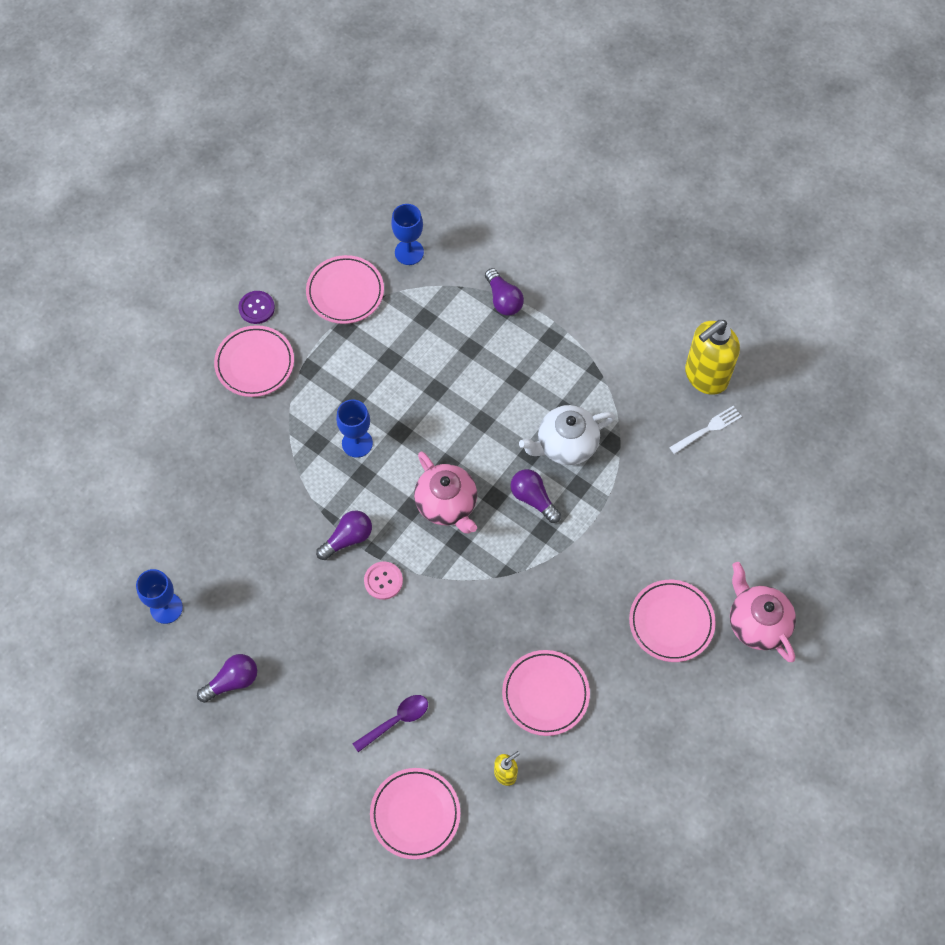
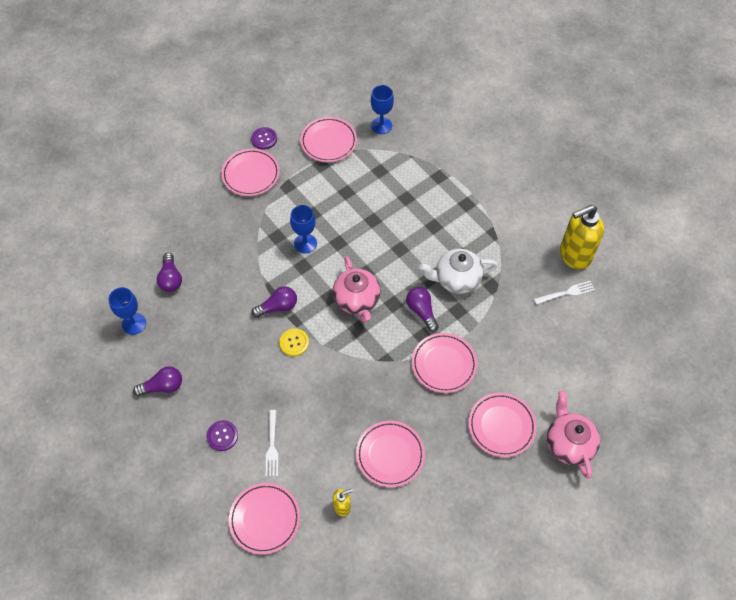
camera: 15 degrees right, 5 degrees down
(329, 725) = (222, 436): none -> purple button
(383, 581) = (294, 343): pink button -> yellow button
(396, 721) = (272, 446): purple spoon -> white fork
(503, 300) = (439, 171): purple light bulb -> purple light bulb (171, 279)
(580, 561) = (444, 364): none -> pink plate

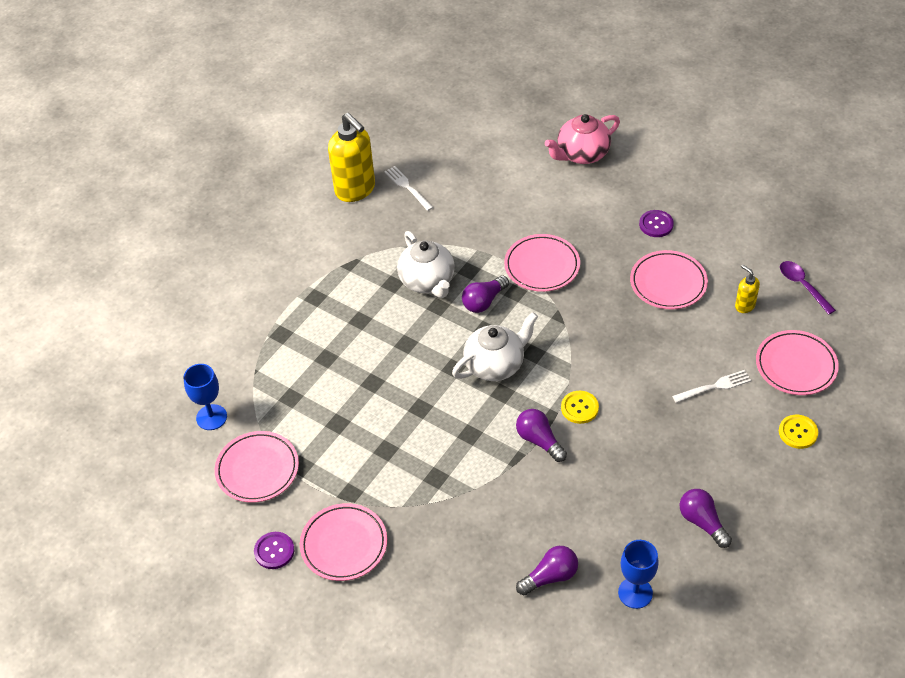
camera: 105 degrees left, 10 degrees down
(203, 489) = (798, 432): none -> yellow button
(222, 436) = (729, 437): purple button -> purple button (656, 224)
(305, 243) = (435, 442): blue goblet -> none
(345, 568) = (803, 286): none -> purple spoon
(357, 300) = (495, 365): pink teapot -> white teapot
(501, 426) = (589, 205): pink plate -> none

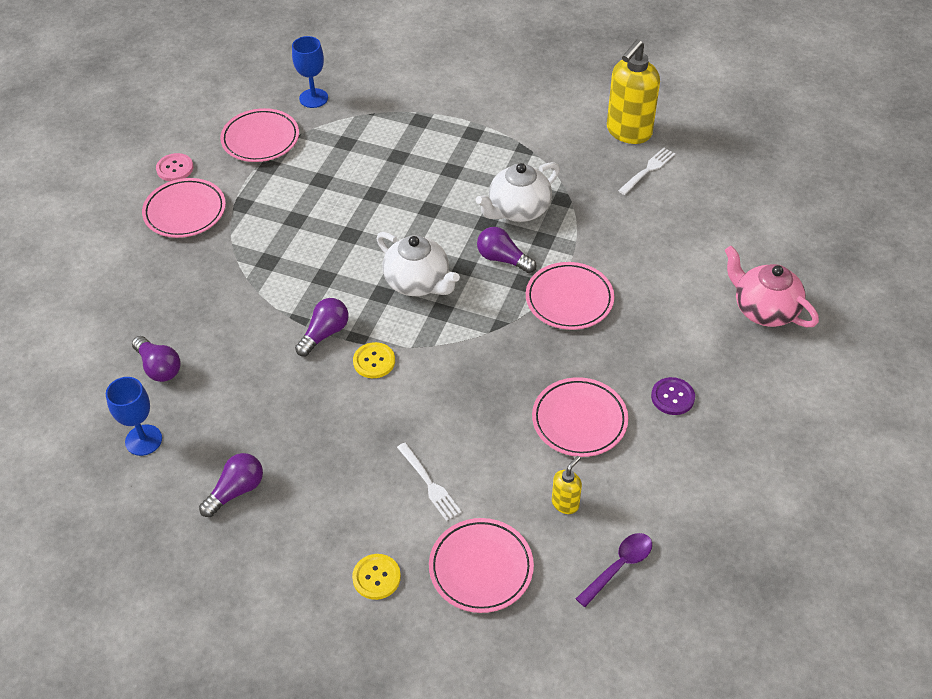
camera: 75 degrees right, 0 degrees up
(274, 551) = (175, 168): purple button -> pink button

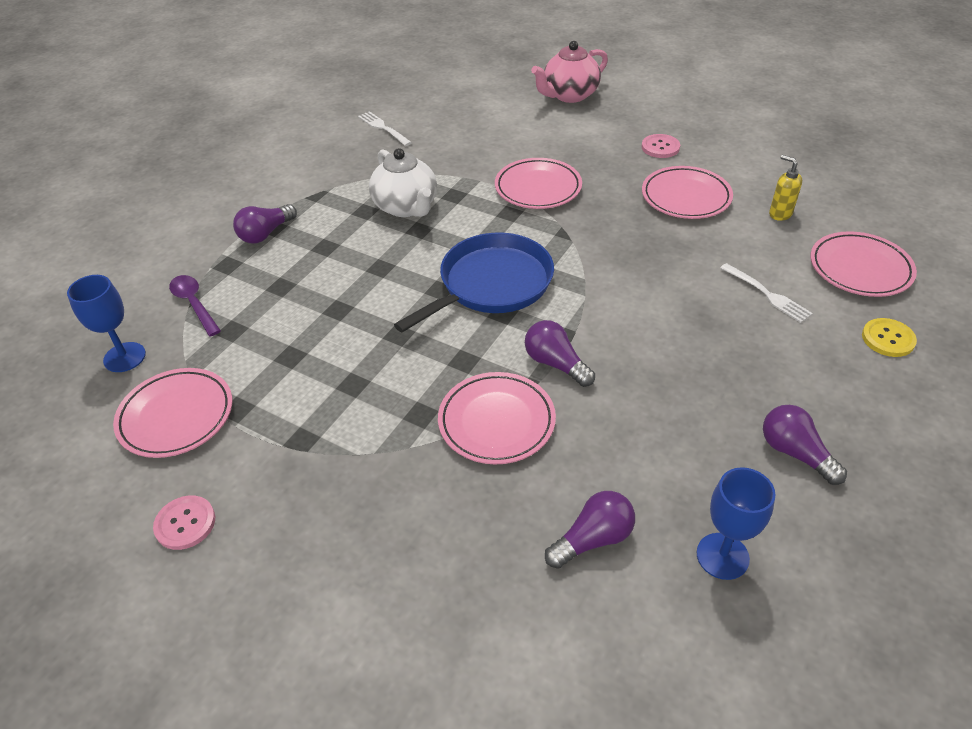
camera: 80 degrees left, 5 degrees down
(185, 211) = (288, 509): pink plate -> pink plate (496, 421)
(374, 361) = (603, 325): yellow button -> none
(418, 282) = (491, 284): white teapot -> blue pan
(429, 484) = (767, 294): white fork -> white fork turned 75 degrees clockwise
(503, 259) = (473, 223): purple light bulb -> purple light bulb (265, 234)
(618, 567) = (841, 193): purple spoon -> purple spoon (194, 304)
(628, 132) = (326, 132): yellow soap dispenser -> none
(672, 397) = (660, 147): purple button -> pink button

